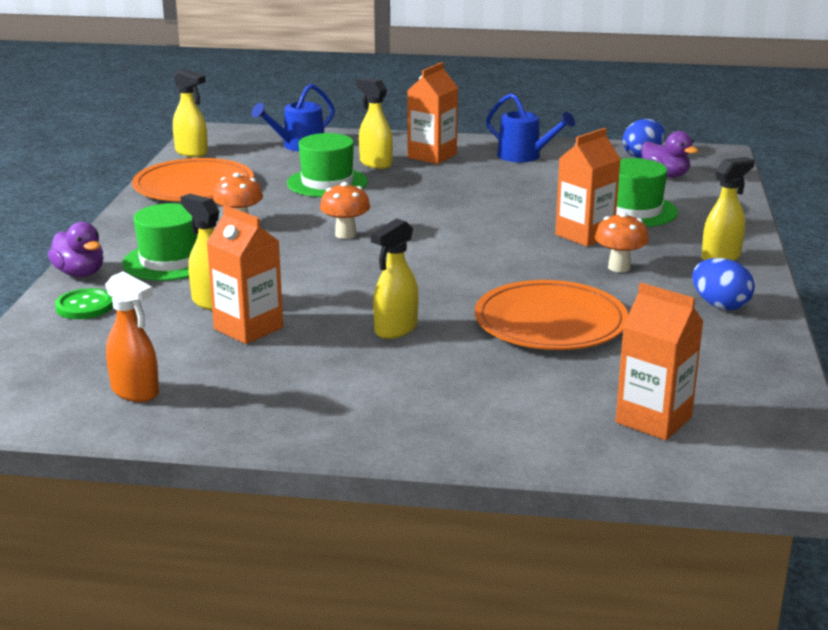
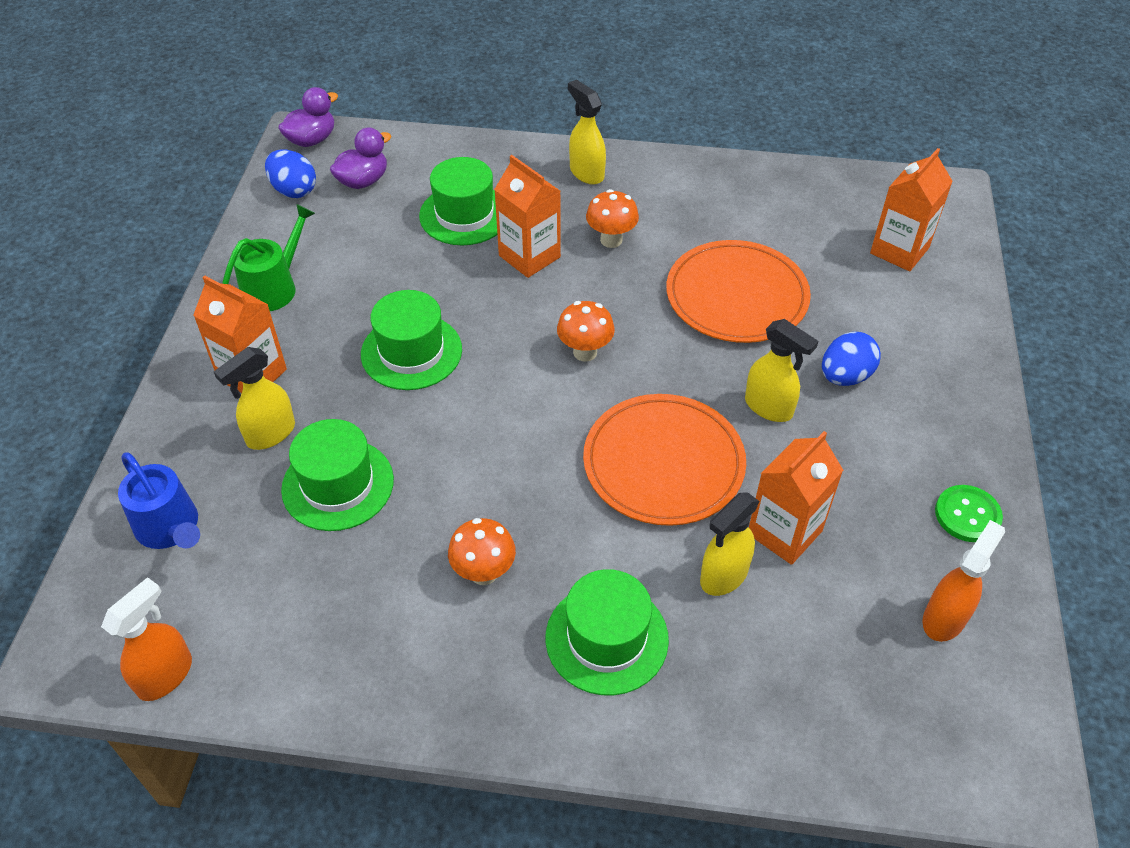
camera: 90 degrees left, 25 degrees up
(80, 273) = (650, 743): purple duck -> purple duck (312, 140)
(85, 306) = (749, 714): green button -> green button (967, 515)
(192, 152) = (166, 675): yellow spray bottle -> orange spray bottle
(193, 186) = (326, 650): orange plate -> orange plate (663, 463)
(345, 234) = (522, 457): orange mushroom -> orange mushroom (585, 352)
(458, 198) = (411, 352): none -> green hat
(524, 156) = (274, 287): blue watering can -> green watering can
(720, 305) = (690, 188): blue egg -> blue egg (845, 376)

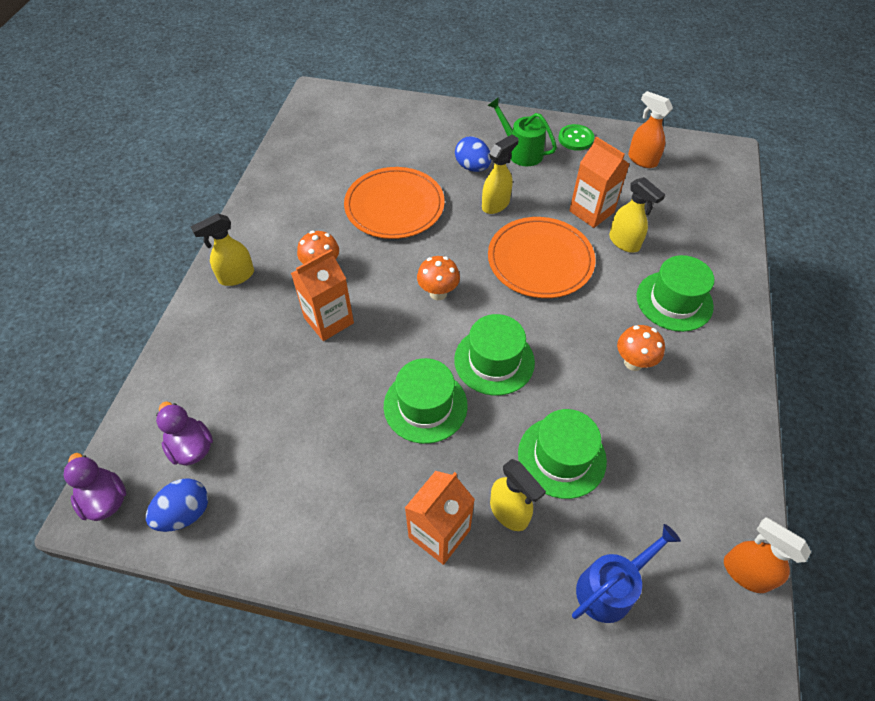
camera: 85 degrees left, 5 degrees up
(274, 287) = (327, 522): green watering can -> green watering can (521, 151)
(464, 215) = (265, 364): green hat -> green hat (494, 361)
(899, 250) = (366, 125): orange carton -> none

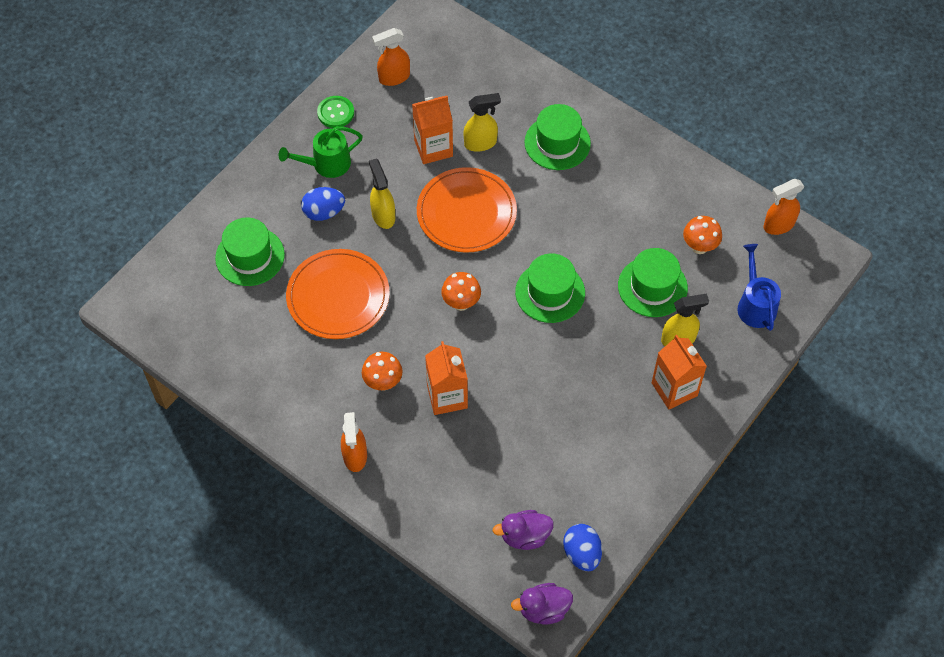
camera: 65 degrees left, 5 degrees up
(236, 276) = (355, 456): yellow spray bottle -> orange spray bottle
(425, 405) = (567, 357): green hat -> green hat (250, 256)
(633, 362) = (598, 201): orange mushroom -> orange mushroom (699, 247)

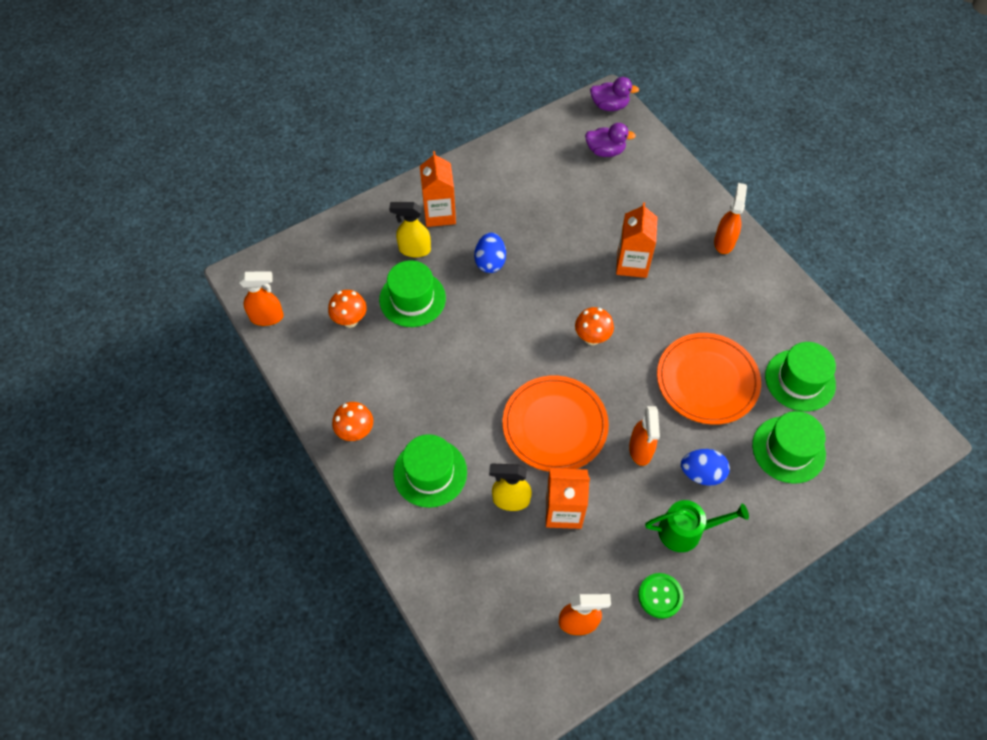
camera: 160 degrees left, 0 degrees up
(383, 215) = (640, 450): yellow spray bottle -> orange spray bottle
(383, 382) = (685, 291): orange mushroom -> orange mushroom (356, 432)
(550, 292) = (506, 322): green hat -> green hat (800, 380)
(582, 553) = (567, 129): blue egg -> blue egg (490, 262)
(755, 305) = (333, 256): blue watering can -> none

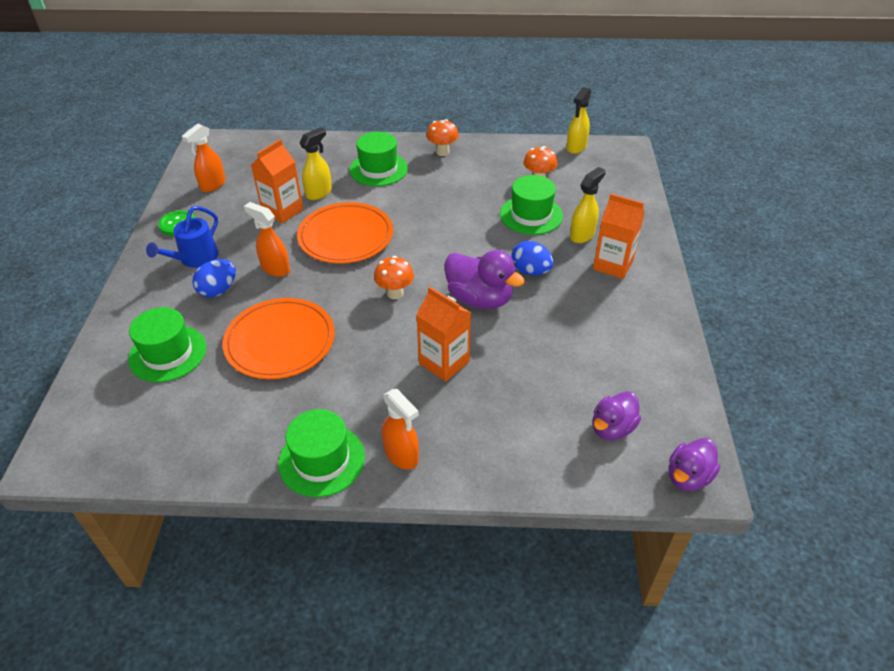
camera: 125 degrees right, 15 degrees down
(267, 317) = (576, 147): orange spray bottle -> yellow spray bottle
(550, 278) = (480, 299): none -> purple duck
(686, 531) = (195, 258): green watering can -> blue watering can
(800, 380) = (205, 406): green hat -> green hat (321, 460)

